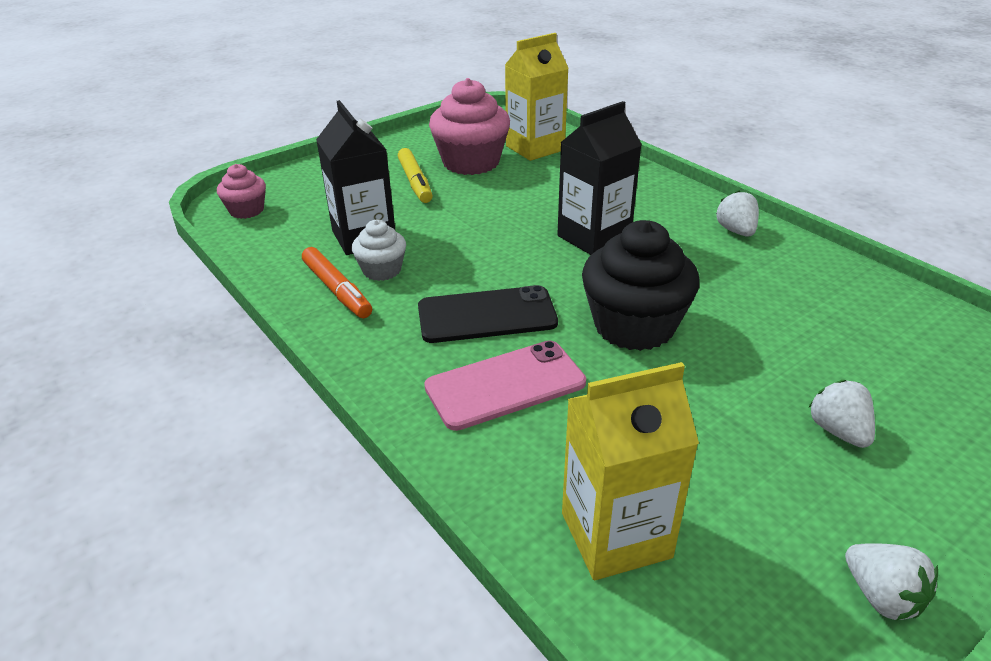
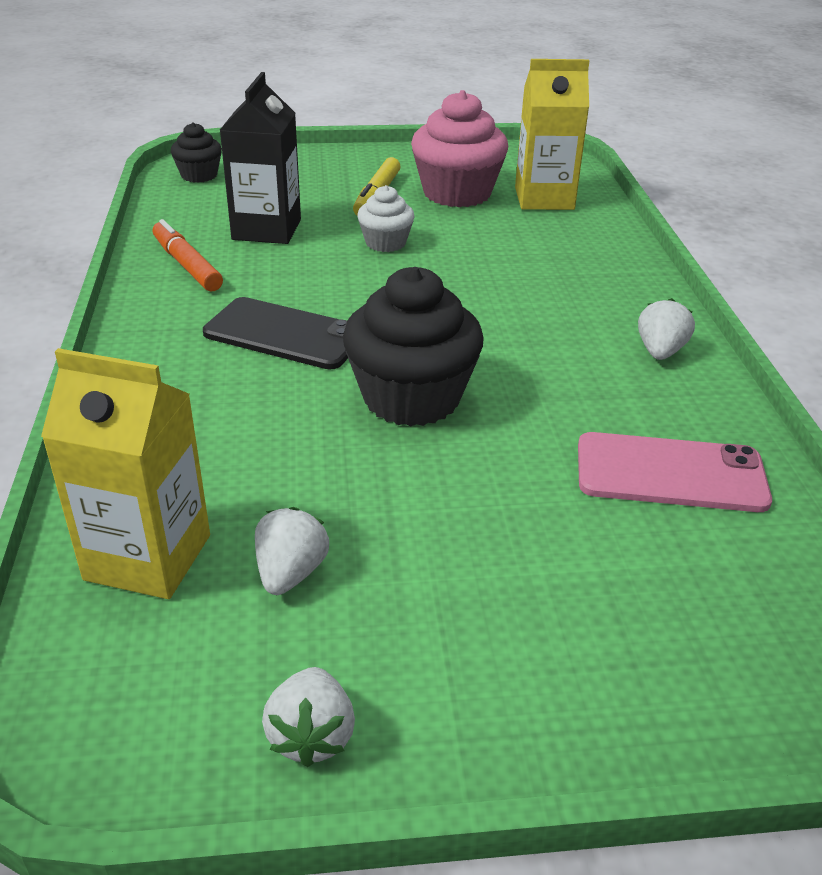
camera: 30 degrees right, 0 degrees up
(246, 210) = (199, 175): pink cupcake -> black cupcake
(337, 289) = (187, 265): orange marker -> orange marker turned 150 degrees clockwise
(382, 270) = (245, 263): white cupcake -> white cupcake (385, 243)
(505, 385) = (221, 398): pink phone -> pink phone (670, 473)
(594, 237) = (486, 303): black carton -> none
(838, 431) = (487, 581): white strawberry -> white strawberry (290, 573)

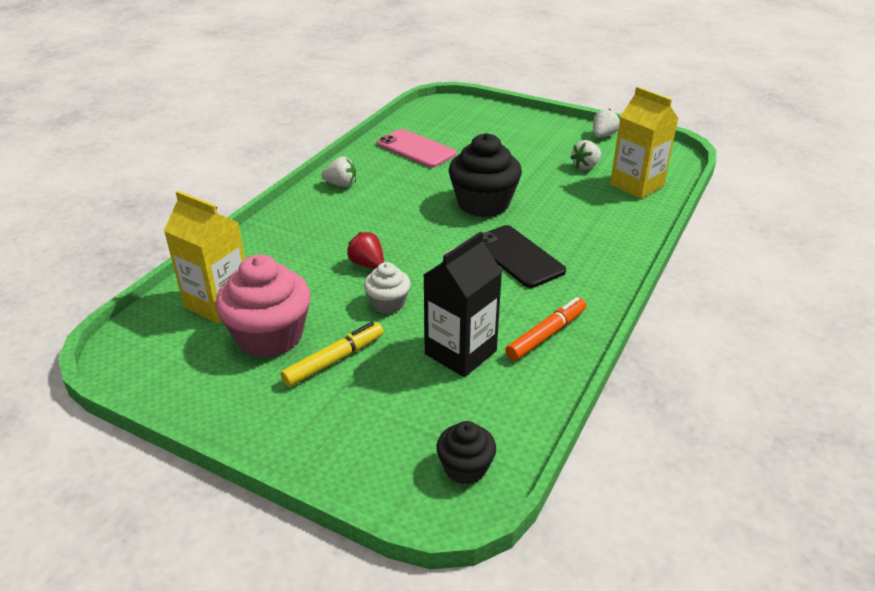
camera: 145 degrees left, 0 degrees up
(187, 265) = (546, 335): orange marker -> orange marker turned 135 degrees counterclockwise
(459, 268) = (367, 264): none -> red strawberry
(660, 351) = (341, 184): white strawberry -> white strawberry turned 135 degrees counterclockwise

